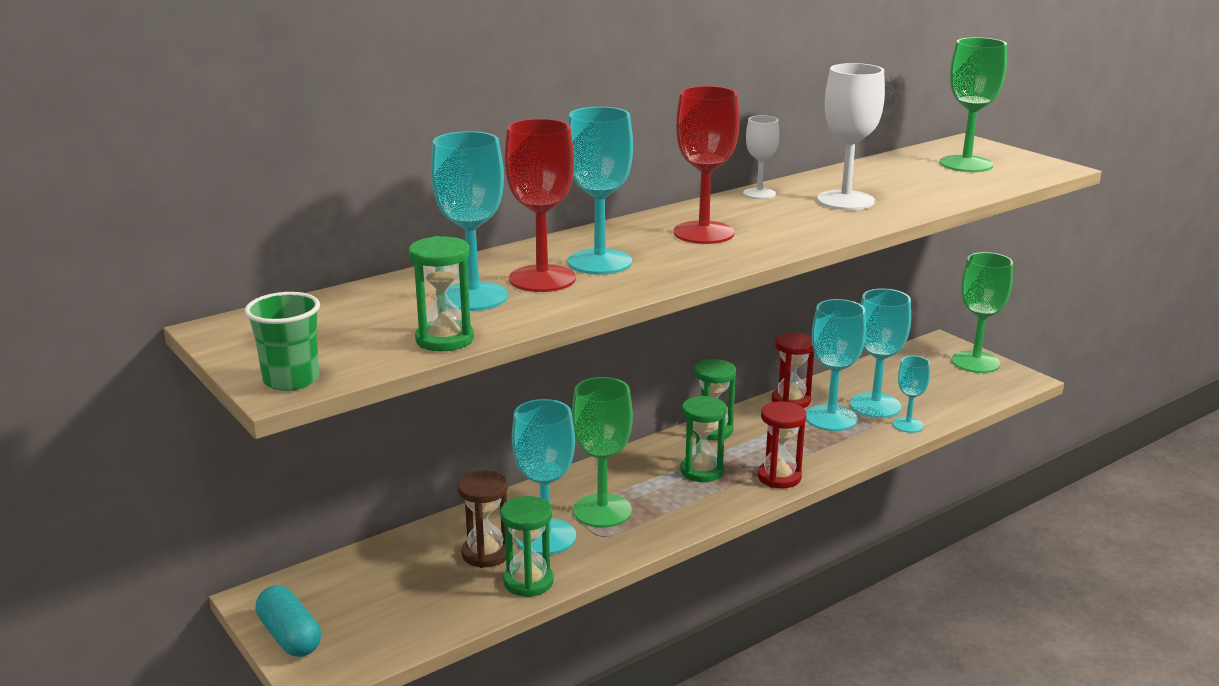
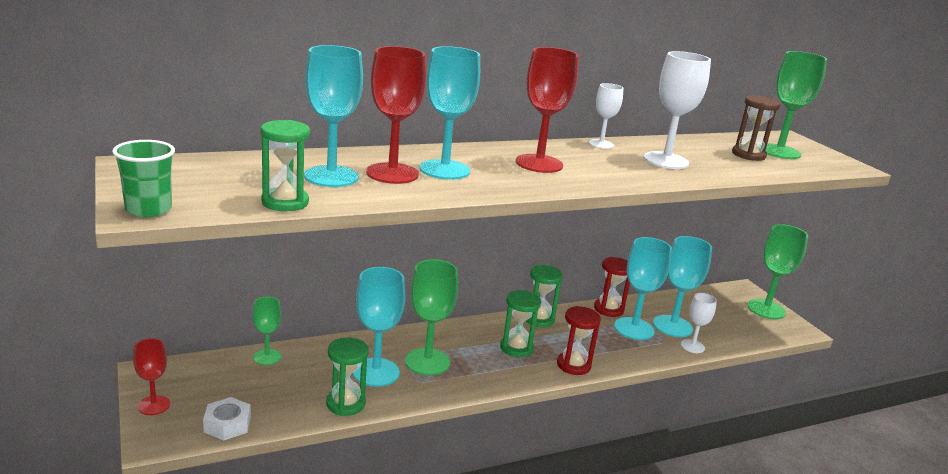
camera: 10 degrees right, 0 degrees up
(290, 636) = (154, 405): turquoise capsule -> red goblet
(396, 638) = (227, 424): none -> white nut
(399, 548) = (267, 357): none -> green goblet
(486, 553) = (326, 375): brown hourglass -> brown hourglass (748, 155)
(908, 425) = (692, 346): turquoise goblet -> white goblet

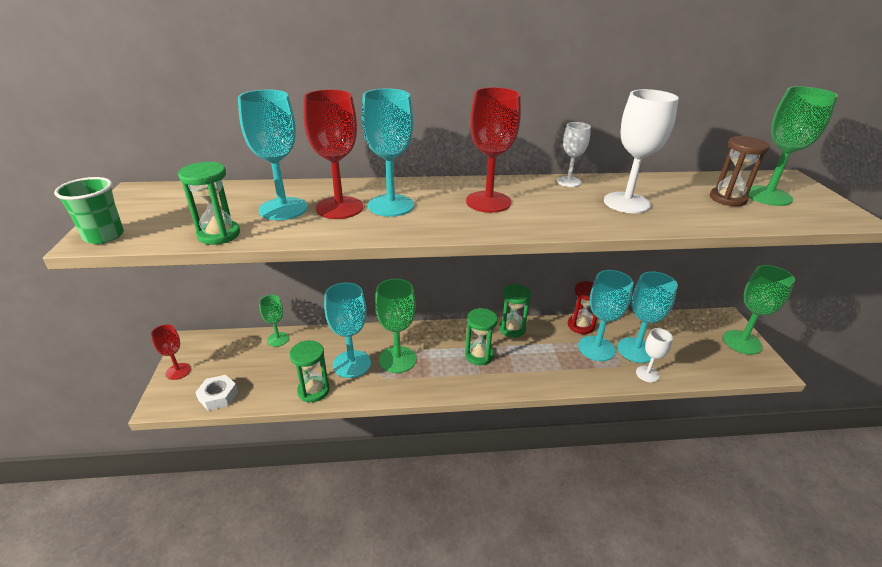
camera: 20 degrees right, 10 degrees up
(573, 365) = (522, 379): red hourglass -> none

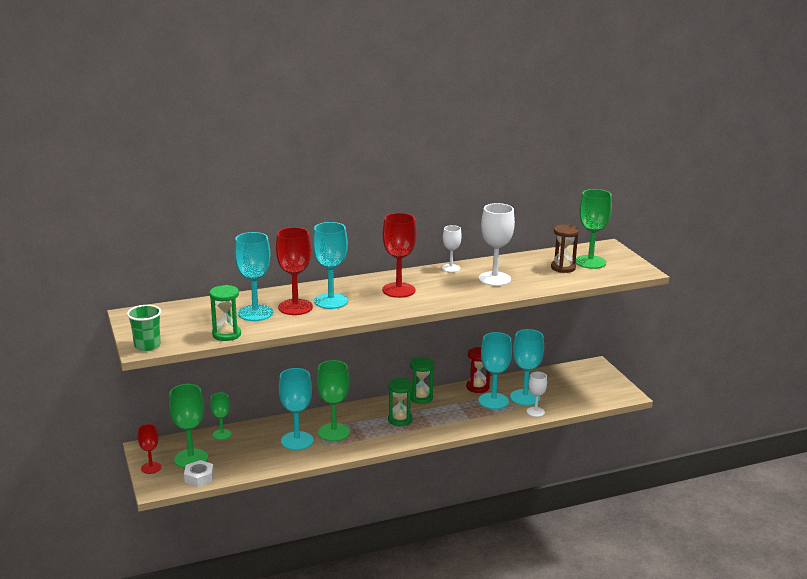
camera: 15 degrees left, 10 degrees down
(313, 390) = (276, 462): green hourglass -> none
(742, 342) = (607, 380): green goblet -> green goblet (191, 459)

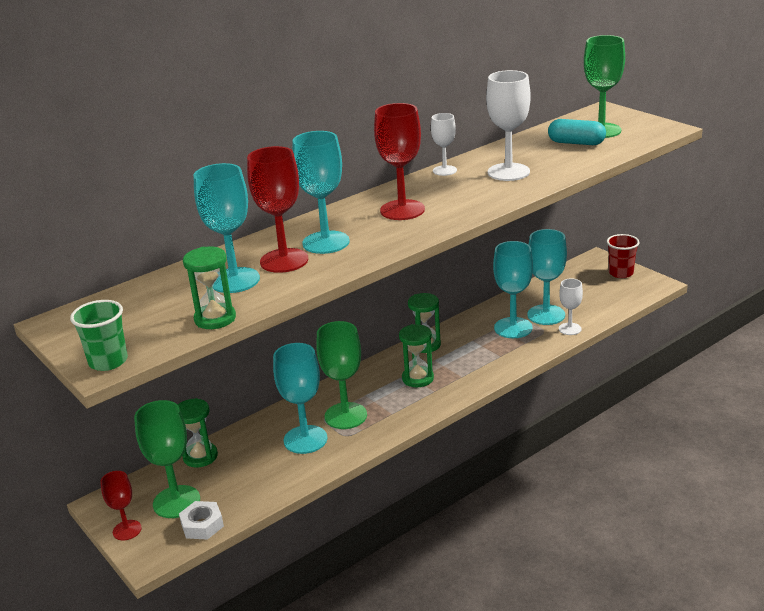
camera: 15 degrees left, 5 degrees up
(222, 434) = (200, 456): green goblet -> green hourglass
(477, 387) = (483, 316): red hourglass -> none
(563, 268) = (576, 143): brown hourglass -> turquoise capsule
(606, 380) = (621, 273): none -> red cup

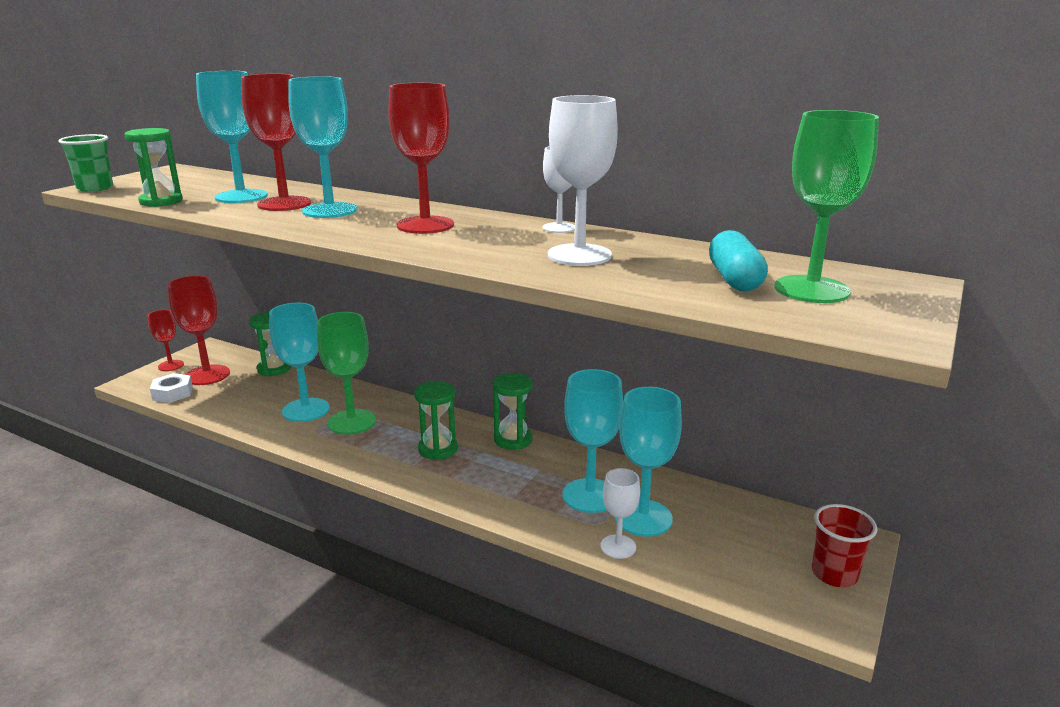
camera: 65 degrees right, 5 degrees down
(176, 502) = (207, 375): green goblet -> red goblet

